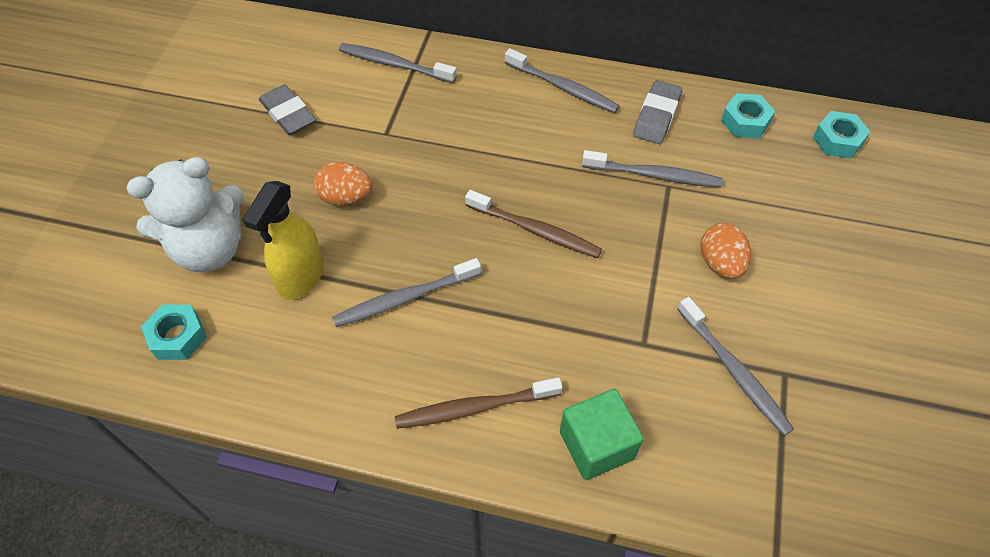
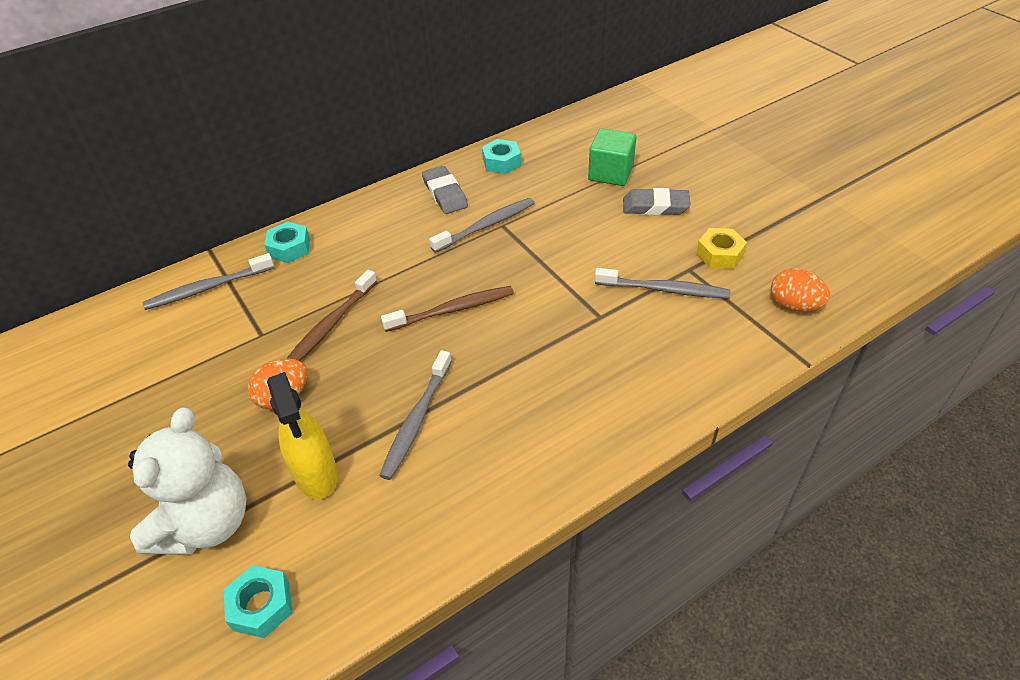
camera: 45 degrees left, 10 degrees down
(288, 114) = (154, 382): grey eraser -> grey eraser (655, 206)
(475, 407) = (551, 439): brown toothbrush -> brown toothbrush (331, 324)
(562, 87) = (360, 218): grey toothbrush -> none
(596, 445) = (647, 391): green cube -> green cube (610, 173)
(720, 263) = (585, 243): orange egg -> orange egg (794, 305)
(837, 140) = (563, 138): turquoise nut -> turquoise nut (289, 248)
(837, 386) = (719, 254): none -> yellow nut

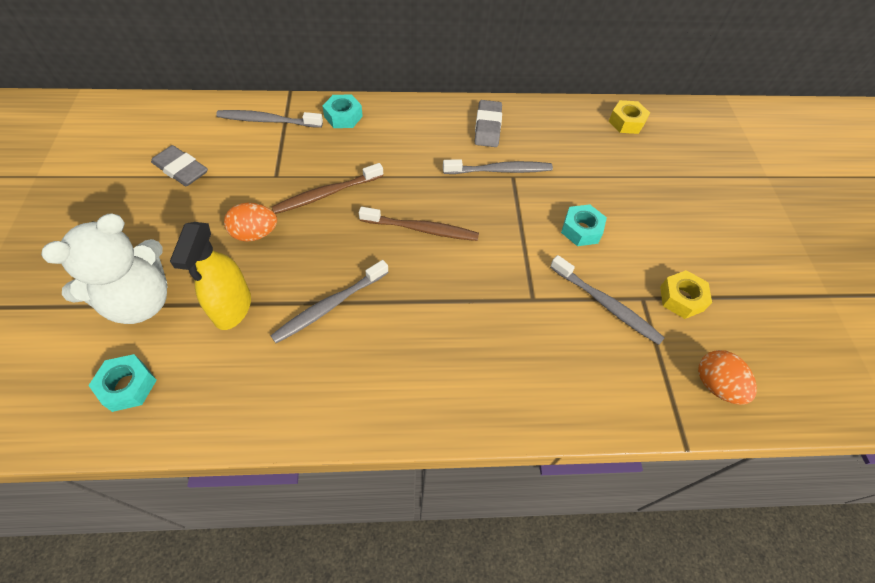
camera: 25 degrees right, 10 degrees up
(501, 162) = (553, 120): turquoise nut -> turquoise nut (581, 230)
(568, 135) = (626, 122): none -> yellow nut
(610, 173) = (638, 174): green cube -> none
(655, 206) = (655, 224): grey eraser -> grey eraser (181, 169)

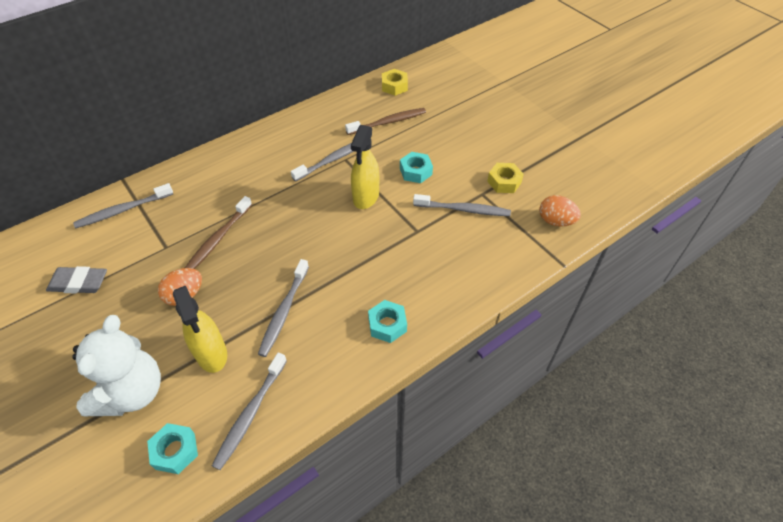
camera: 30 degrees left, 5 degrees down
(218, 394) = (250, 413): none -> grey toothbrush
(343, 116) = (184, 178): turquoise nut -> turquoise nut (387, 325)
(421, 229) = (308, 226): brown toothbrush -> brown toothbrush (388, 122)
(488, 127) = (302, 134): grey eraser -> none
(504, 229) = (366, 197): none -> yellow spray bottle

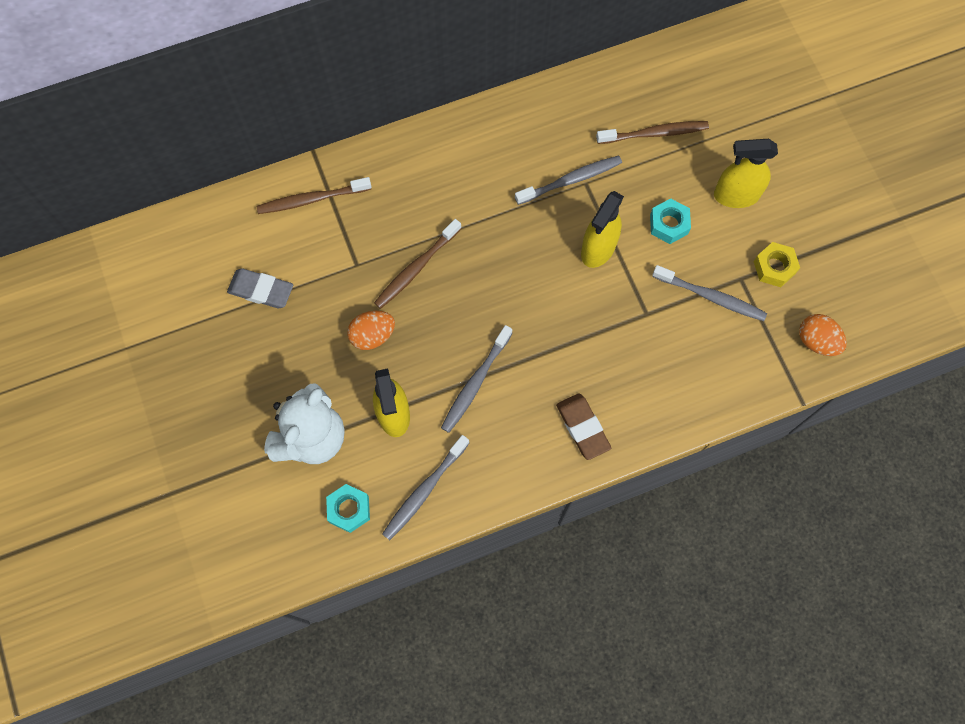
camera: 15 degrees right, 20 degrees up
(123, 210) = (312, 199): grey toothbrush -> brown toothbrush
(387, 325) = (582, 427): turquoise nut -> brown eraser
(394, 86) = (679, 69): yellow nut -> none
(459, 146) = (735, 195): none -> yellow spray bottle

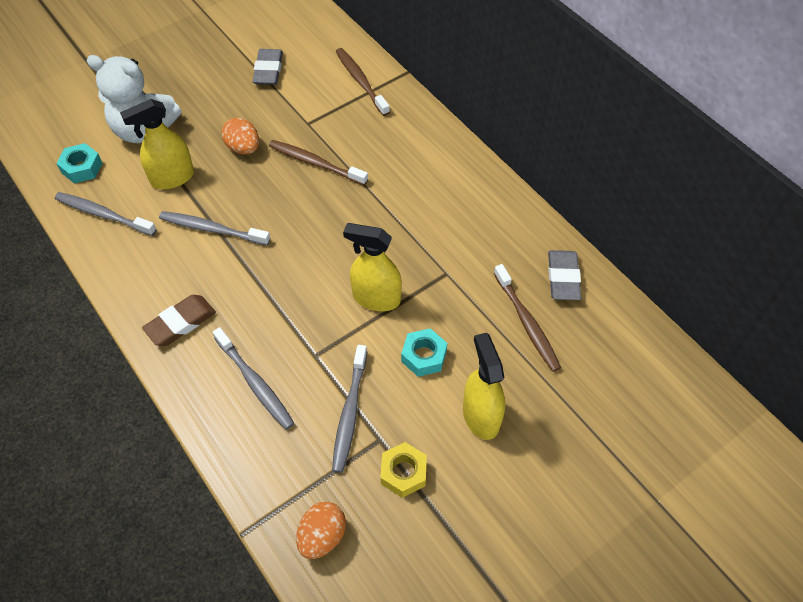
camera: 75 degrees right, 15 degrees down
(570, 180) = (444, 260): grey toothbrush -> grey toothbrush (255, 383)
(615, 90) = (563, 278): none -> grey eraser

